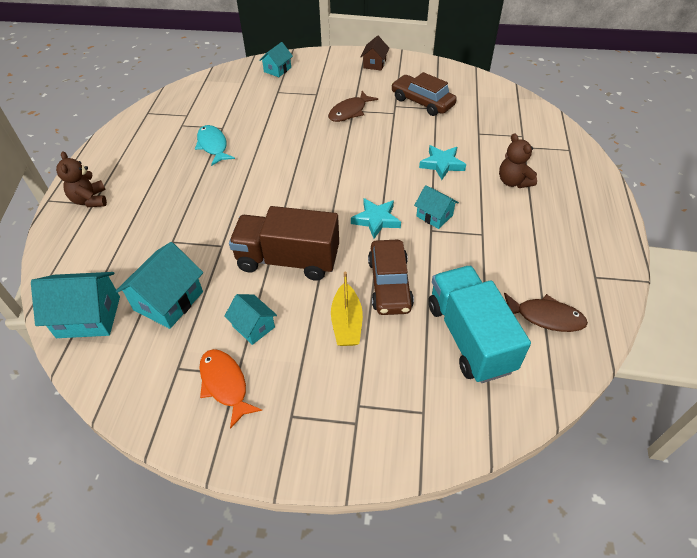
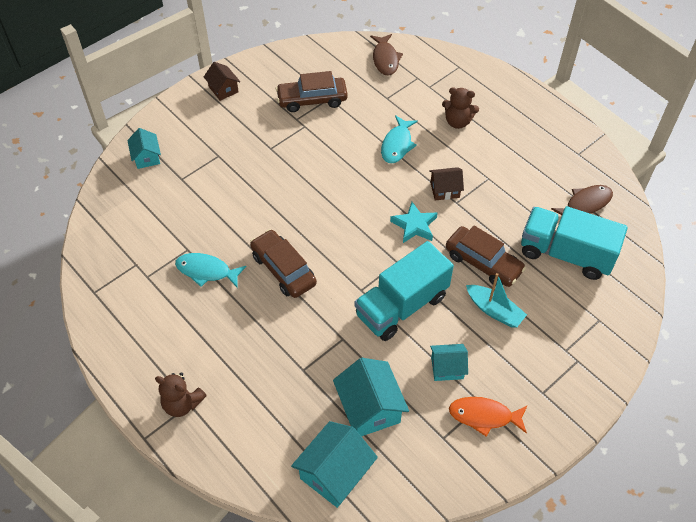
camera: 50 degrees left, 5 degrees up
(253, 178) = (283, 269): none -> brown car
(288, 260) = (401, 306): brown truck -> turquoise truck
(347, 323) = (494, 310): yellow boat -> turquoise boat
(349, 112) = (270, 151): brown fish -> brown fish (385, 59)
(434, 216) = (445, 190): turquoise house -> brown house
(442, 164) = (397, 145): turquoise star -> turquoise fish

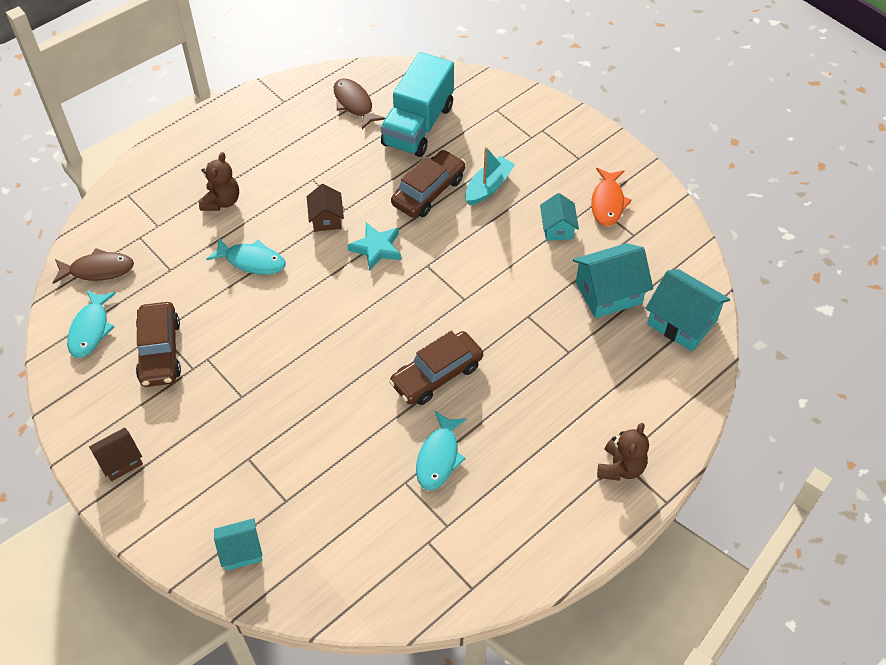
camera: 90 degrees left, 0 degrees up
(332, 62) = (90, 329): none -> turquoise fish
(401, 306) = (484, 263): turquoise truck -> none

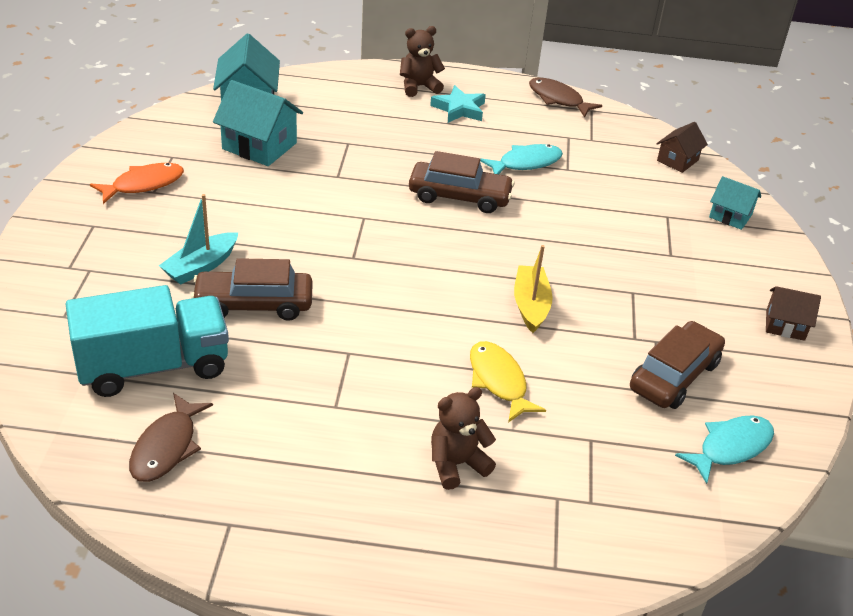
camera: 135 degrees left, 15 degrees down
(98, 270) = (672, 503): brown fish -> brown fish (558, 99)
(252, 261) = (498, 381): turquoise fish -> yellow fish
(290, 326) = (530, 305): none -> yellow boat
(326, 219) = (378, 359): brown house -> brown house (677, 160)
(376, 248) = (372, 300): turquoise star -> turquoise star (459, 109)
(488, 187) = (201, 266): turquoise boat -> turquoise boat turned 45 degrees counterclockwise
(557, 228) = (212, 200): turquoise house -> none

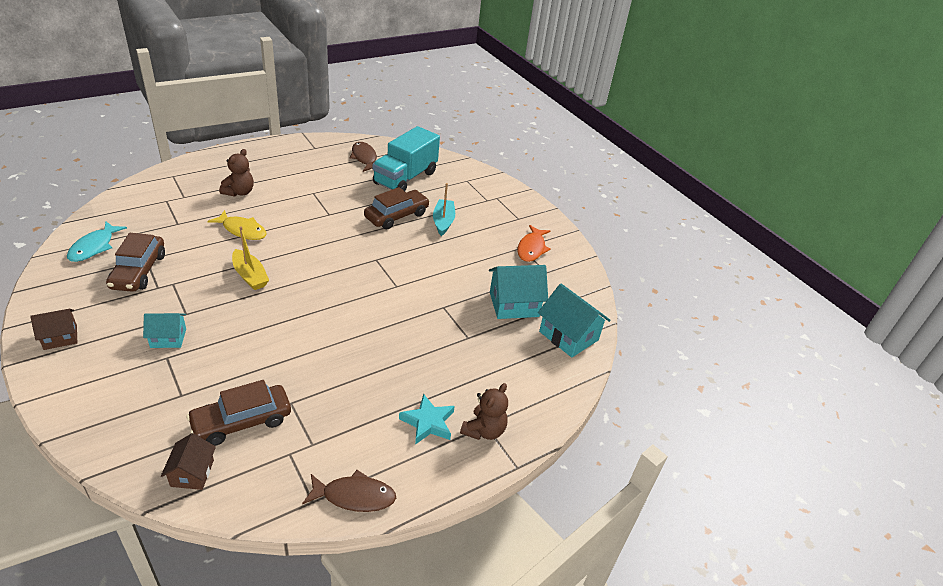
camera: 140 degrees right, 0 degrees up
(459, 197) = (352, 331): brown car -> brown car (242, 421)
(526, 163) = (328, 390): turquoise fish -> none
(730, 216) = (121, 425): turquoise house -> turquoise house (168, 338)

